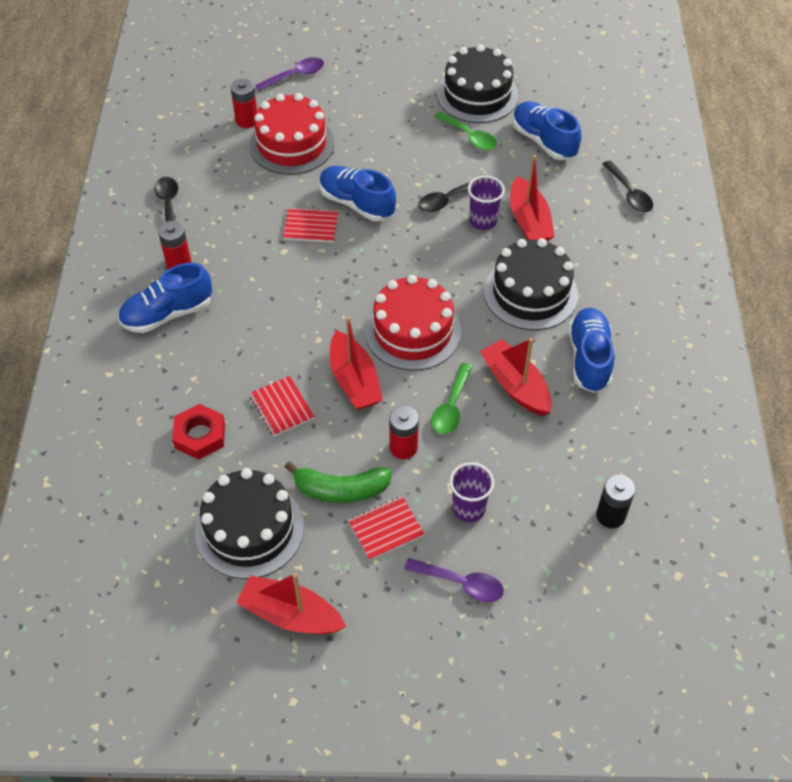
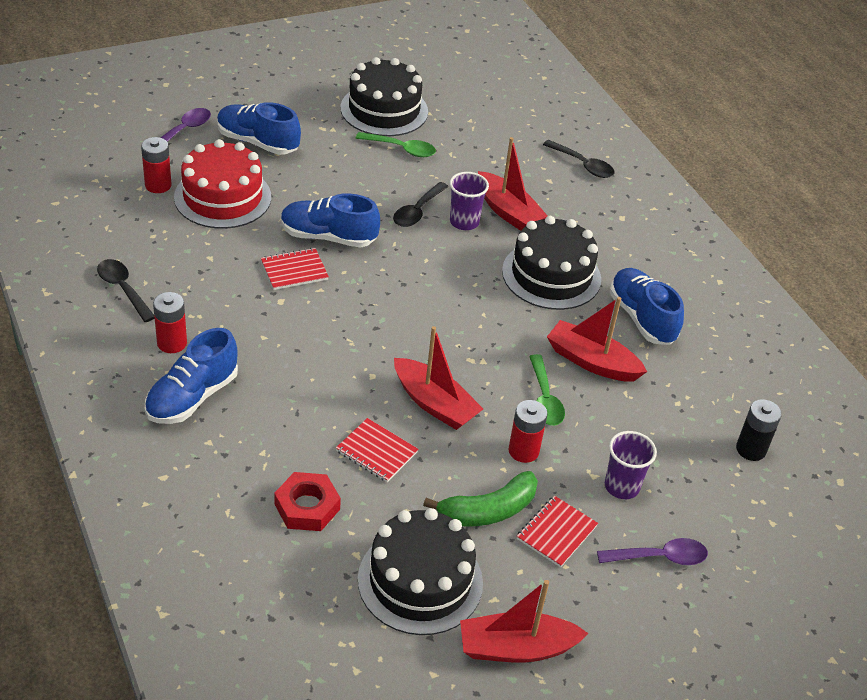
camera: 30 degrees left, 10 degrees down
(413, 331) = (462, 341): red cake -> none
(543, 141) = (475, 137): blue shoe -> blue shoe (257, 142)

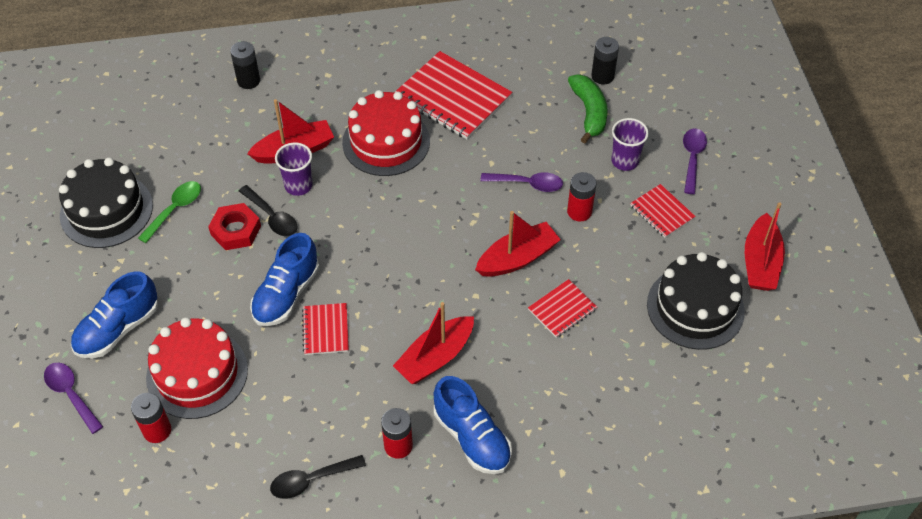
camera: 70 degrees left, 10 degrees up
(307, 507) = (612, 369): red nut -> red nut (236, 230)
(488, 510) = (635, 249): green banana -> green banana (589, 112)
(544, 399) = (527, 184): green spoon -> purple spoon
(551, 275) = (386, 142): black cake -> red cake
(583, 165) = (248, 81): black spoon -> black battery
(592, 361) = (493, 143): red boat -> red boat (435, 357)
(642, 318) = (453, 97): blue shoe -> red notebook

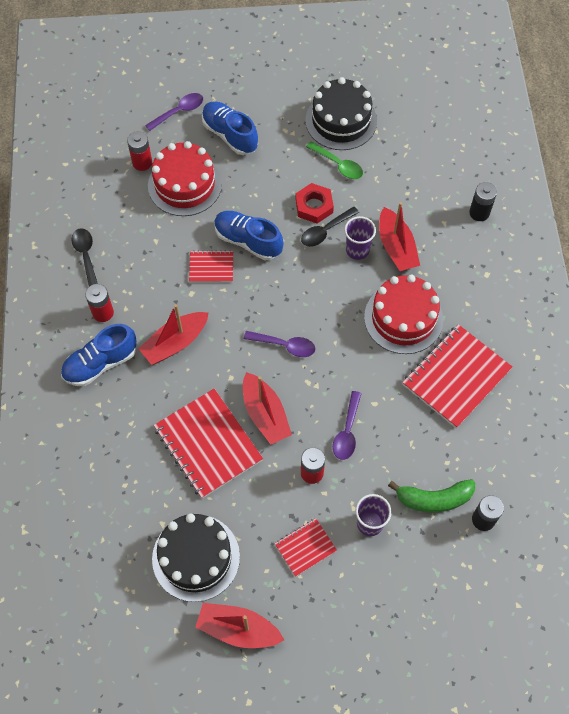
camera: 95 degrees right, 10 degrees up
(435, 357) = (175, 343): red boat -> red boat turned 90 degrees counterclockwise
(562, 309) = (208, 444): red notebook -> red notebook, size x1.93
(692, 158) = (370, 590): purple spoon -> purple spoon (285, 345)

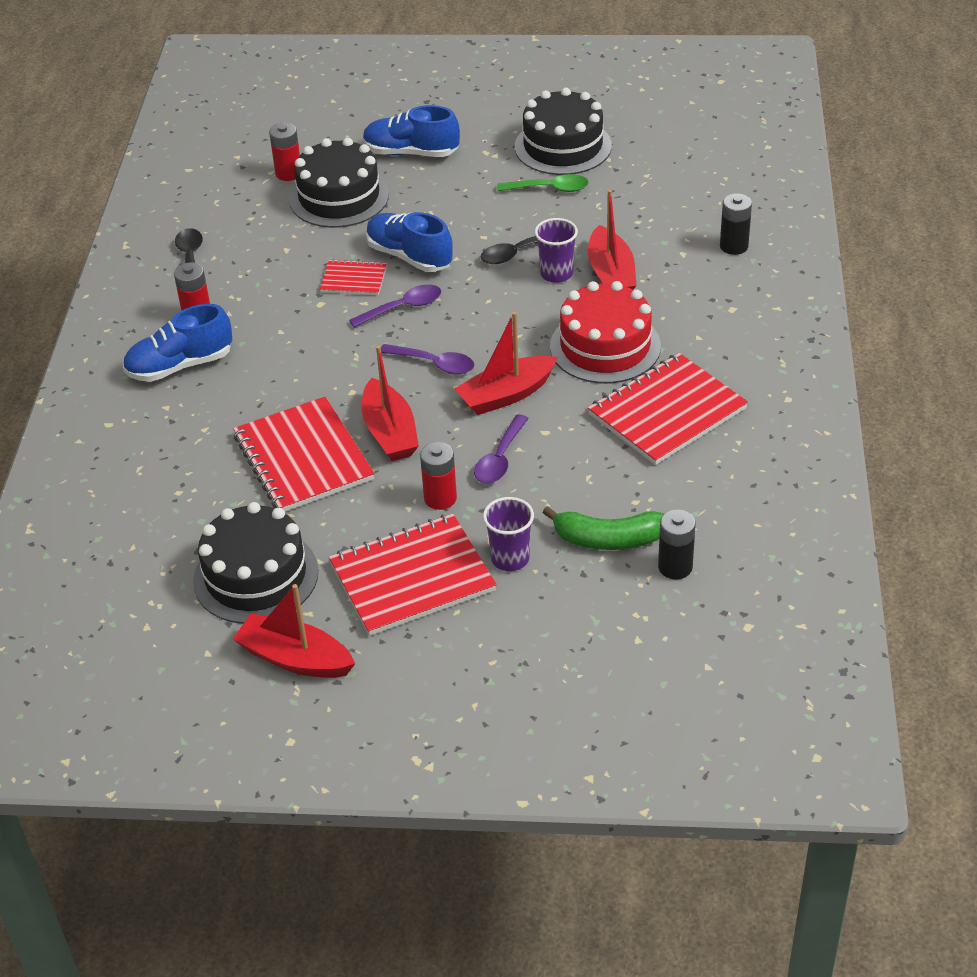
camera: 10 degrees right, 20 degrees down
(175, 343) = (286, 351): red boat -> red boat (506, 395)
(179, 111) = (350, 127): purple spoon -> purple spoon (403, 308)
(185, 184) = (339, 197): red cake -> black cake
(230, 135) = (411, 153): blue shoe -> blue shoe turned 45 degrees counterclockwise
(305, 547) = (412, 577): red notebook -> red notebook, size x1.93
(314, 206) = (507, 227): red nut -> none
(338, 165) = (549, 189): green spoon -> green spoon turned 45 degrees counterclockwise

